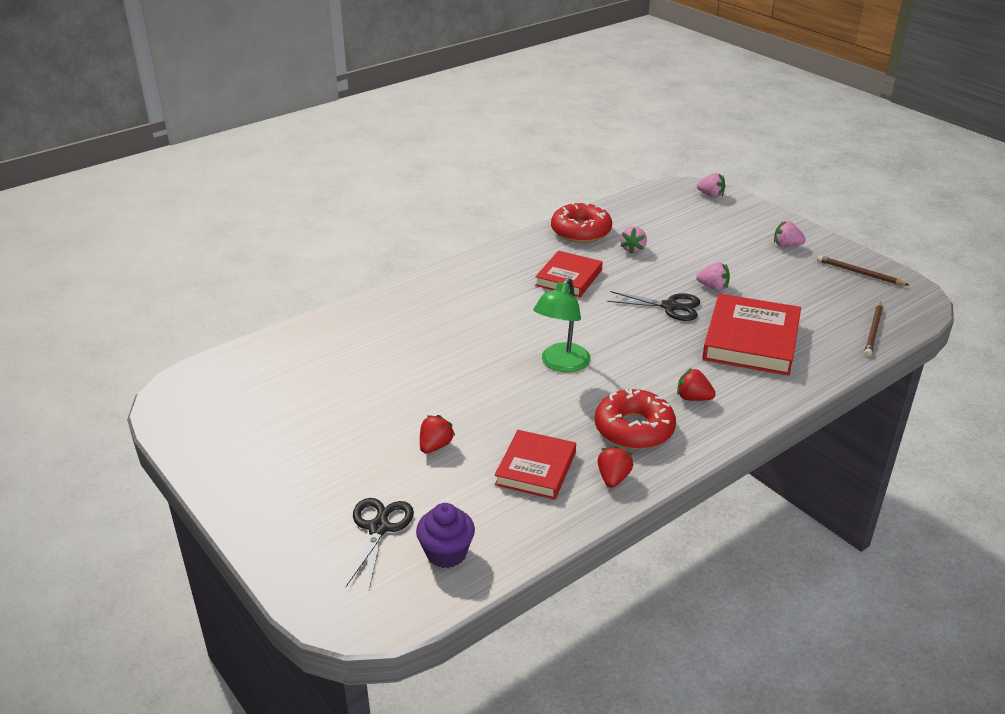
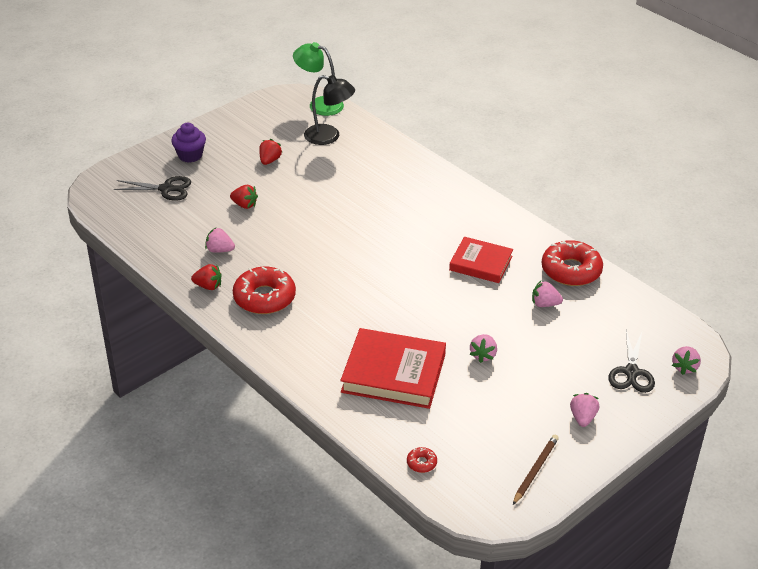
camera: 85 degrees right, 5 degrees up
(292, 369) = (329, 136): none -> black lamp
(446, 553) = (142, 216): purple cupcake -> purple cupcake (190, 155)
(536, 469) = (219, 250): red book -> pink strawberry
(561, 364) = (346, 260): green lamp -> green lamp (319, 104)
(670, 307) = (442, 324): black scissors -> black scissors (631, 372)
(693, 398) = (305, 331): red strawberry -> red strawberry (269, 160)
(873, 331) = (421, 463): brown pencil -> red donut

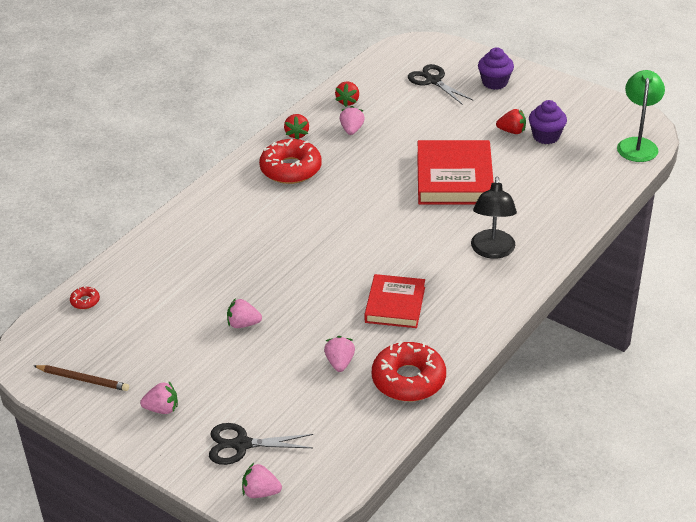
camera: 80 degrees right, 0 degrees up
(166, 189) = (433, 81): black scissors -> black scissors turned 150 degrees clockwise
(244, 205) = (428, 130): red strawberry -> red strawberry (348, 101)
(286, 145) = (546, 136): none -> purple cupcake
(329, 136) = (578, 162): black lamp -> black lamp (492, 251)
(393, 373) = (203, 266): red book -> red book (454, 178)

